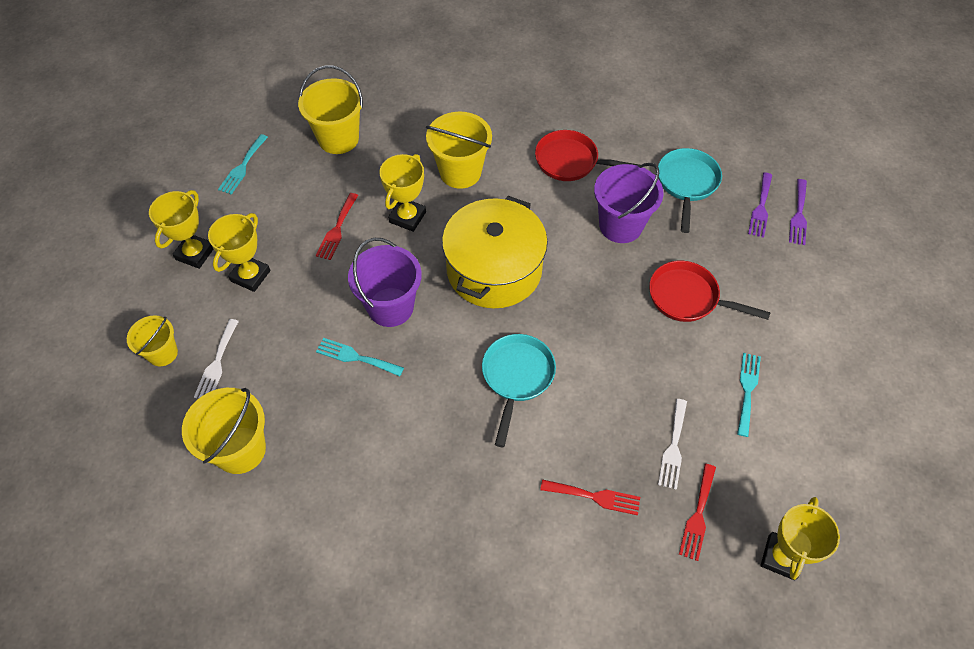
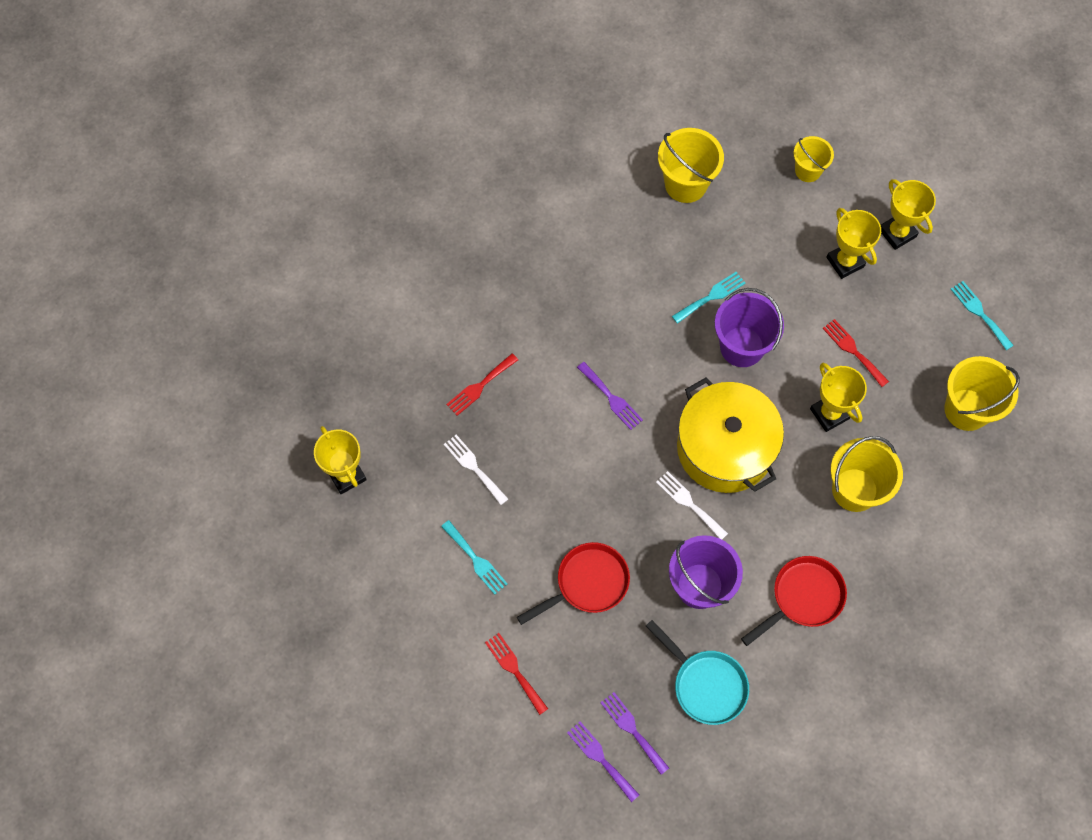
camera: 125 degrees right, 10 degrees up
(217, 363) = (773, 201): white fork -> white fork (689, 503)
(517, 377) = (611, 398): turquoise pan -> purple fork
(698, 515) = (415, 444): red fork -> red fork (514, 670)

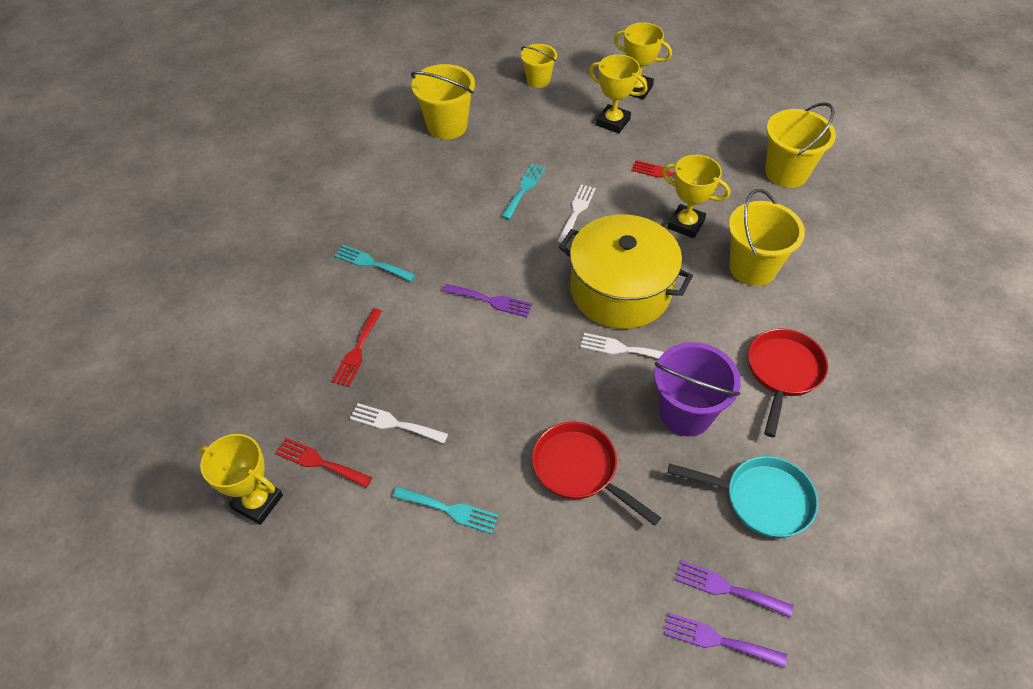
camera: 30 degrees left, 15 degrees down
(514, 670) = (563, 600): red fork -> red fork (319, 462)
(587, 583) = (579, 469): red pan -> red pan turned 75 degrees counterclockwise
(742, 346) = (576, 211): purple bucket -> white fork
(979, 313) = (739, 110): turquoise fork -> turquoise fork (371, 263)

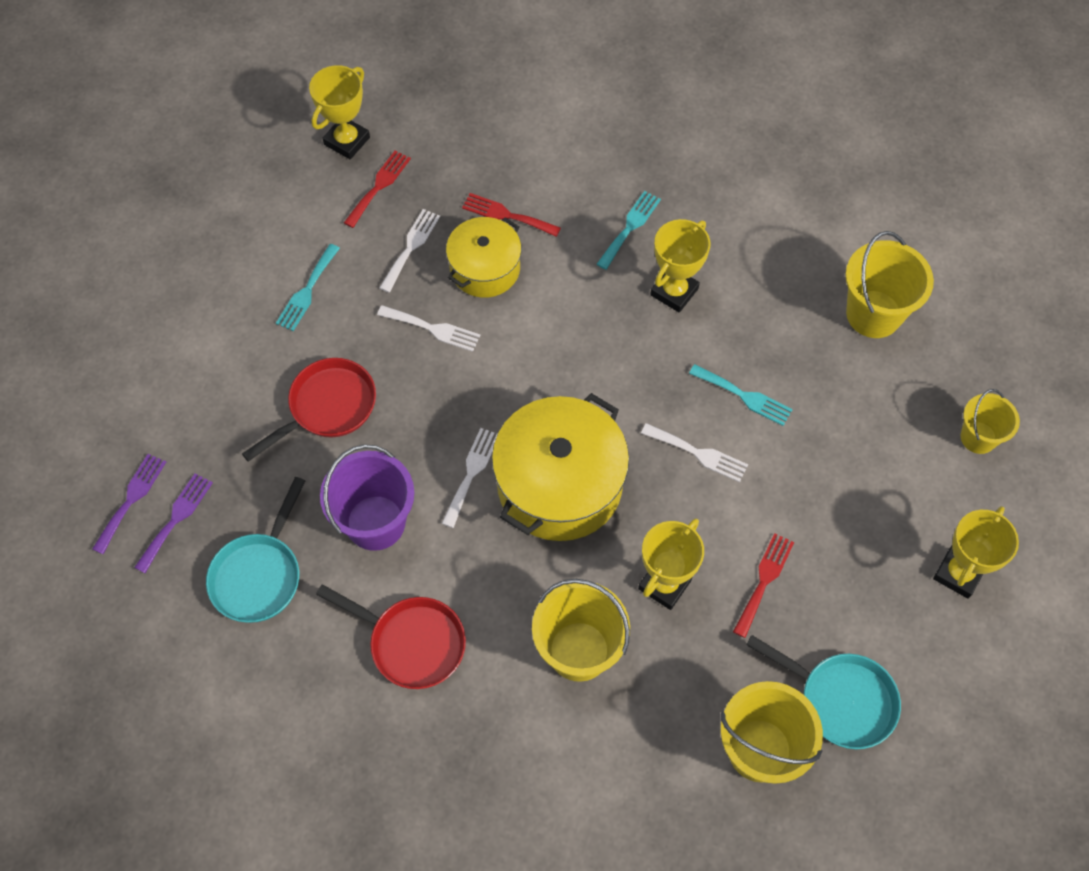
camera: 95 degrees right, 10 degrees up
(417, 361) = (485, 268): none -> yellow pot
(484, 394) = (433, 329): none -> white fork
(491, 301) = (559, 344): purple fork -> none
(613, 122) = (879, 526): yellow trophy -> yellow trophy (674, 292)
(738, 138) = (841, 700): none -> turquoise pan

